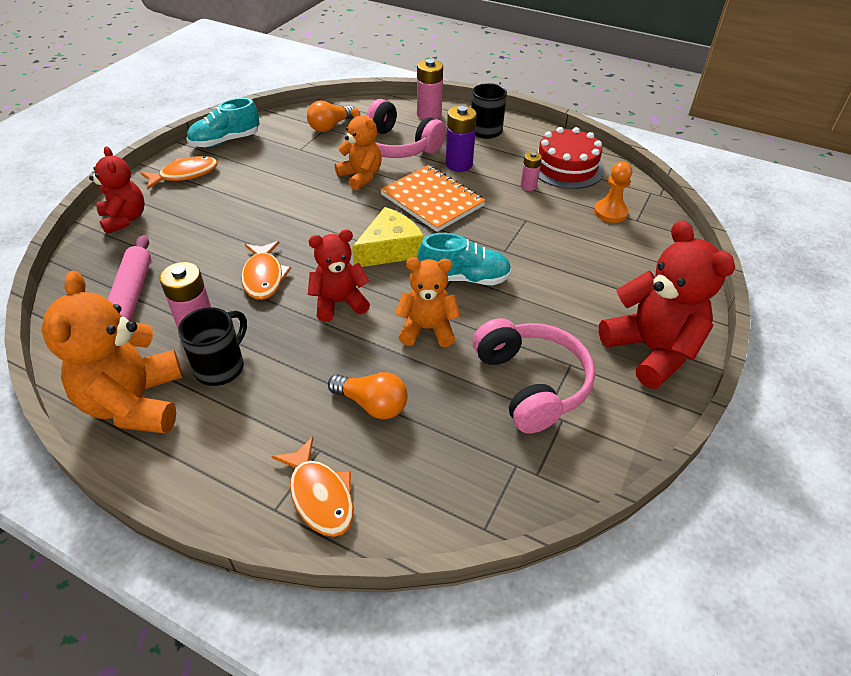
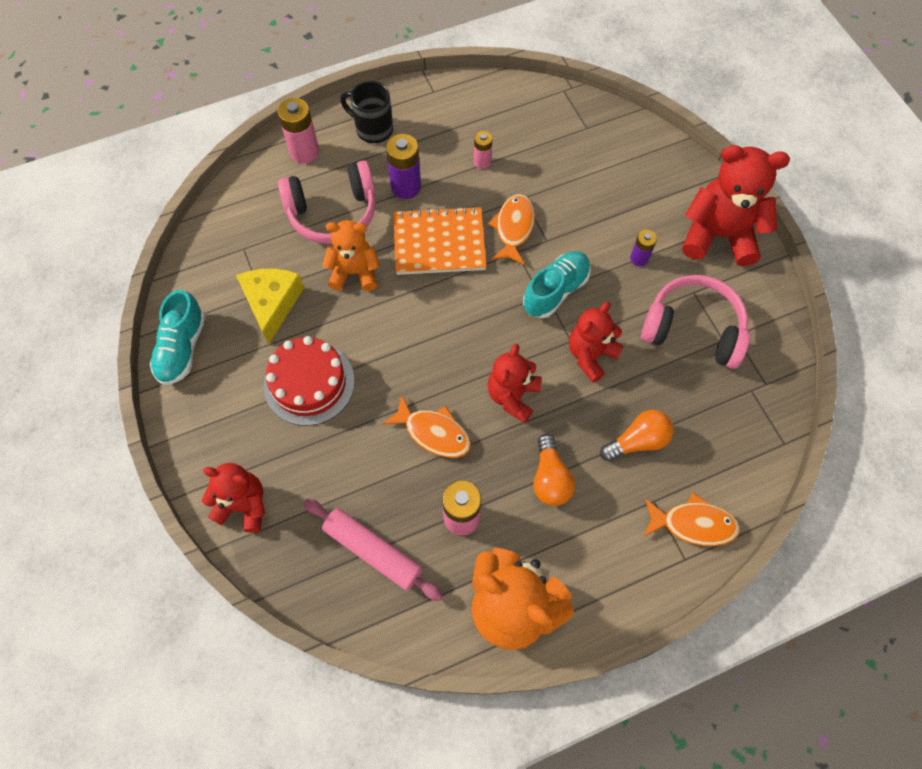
camera: 50 degrees left, 20 degrees up
(185, 174) = (212, 415): orange fish -> orange fish (513, 228)
(221, 367) = (520, 523): black mug -> none
(330, 126) = (245, 244): orange light bulb -> orange light bulb (550, 478)
(390, 249) = (477, 317): yellow cheese -> yellow cheese (272, 303)
(427, 329) = (590, 355): orange teddy bear -> red teddy bear
(558, 311) = (639, 258): none -> purple battery
(566, 167) = (482, 116): red cake -> red cake (309, 383)
(610, 212) = (563, 136): orange pawn -> none

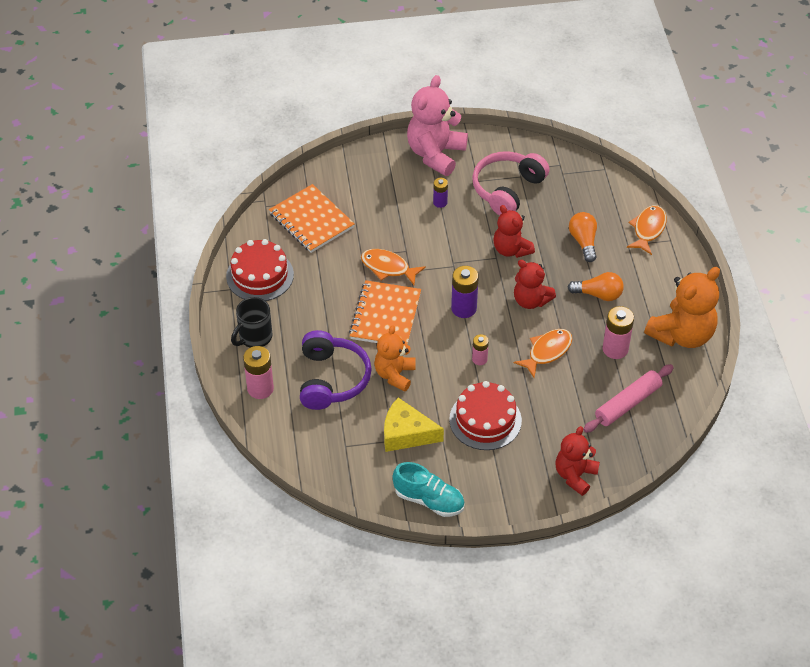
camera: 75 degrees left, 15 degrees down
(333, 213) = (331, 379): pink headphones -> purple headphones
(406, 187) = (323, 326): purple battery -> purple battery (464, 308)
(461, 111) = (260, 275): none -> red cake
(482, 162) = (317, 273): pink battery -> pink battery (479, 359)
(555, 291) = (452, 256): turquoise shoe -> none
(558, 137) = (311, 220): none -> orange notebook
(718, 235) = (435, 154): red teddy bear -> pink teddy bear

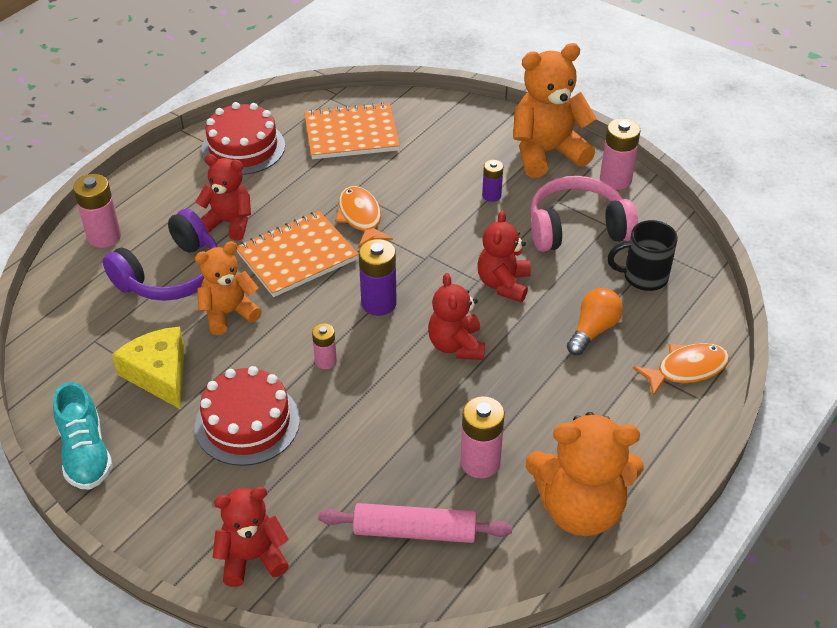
camera: 45 degrees right, 5 degrees down
(254, 337) = (164, 192): black mug -> black mug (643, 277)
(311, 220) = (351, 134): orange notebook -> orange notebook turned 75 degrees clockwise
(320, 326) = (229, 223): none -> red teddy bear
(435, 154) = (547, 153): pink teddy bear -> orange teddy bear
(491, 145) = (615, 179): none -> pink battery
(547, 351) = (403, 407): orange fish -> none
(598, 294) = (538, 393): orange light bulb -> none

